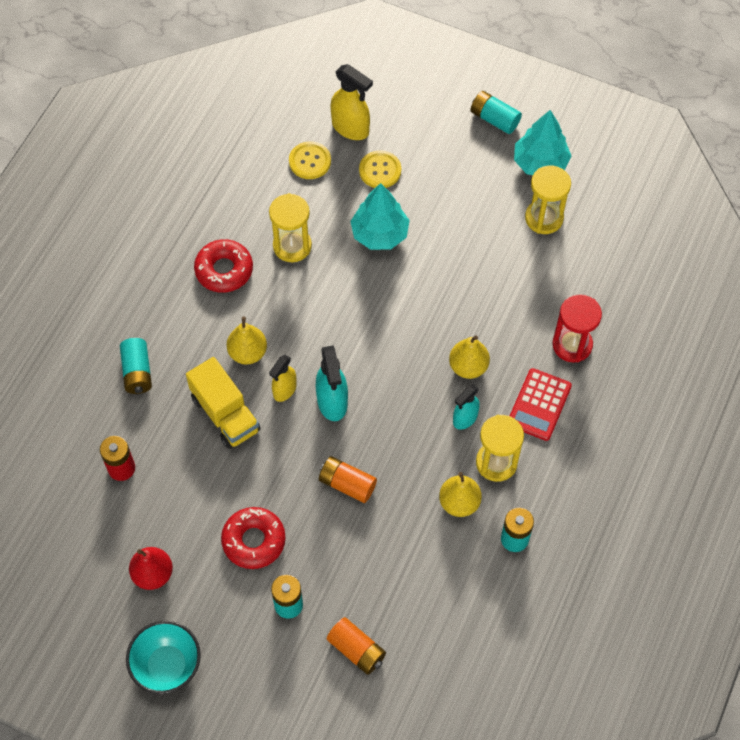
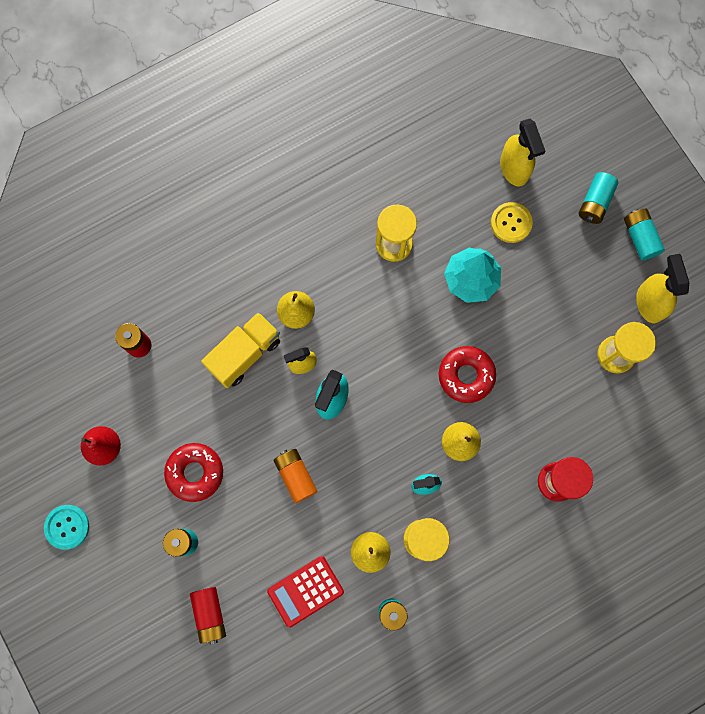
camera: 35 degrees right, 15 degrees up
(137, 372) = (203, 273): turquoise battery -> turquoise battery (595, 202)
(167, 666) = (67, 527): turquoise bowl -> turquoise button
(224, 270) = (326, 230): red donut -> red donut (466, 375)
(225, 414) = (244, 354): yellow truck -> yellow truck turned 135 degrees counterclockwise
(310, 161) = (460, 178): yellow button -> none
(356, 650) = (209, 614): orange battery -> red battery
(539, 405) = (492, 514): red calculator -> red calculator (305, 591)
(540, 163) = (649, 303): turquoise tree -> yellow spray bottle

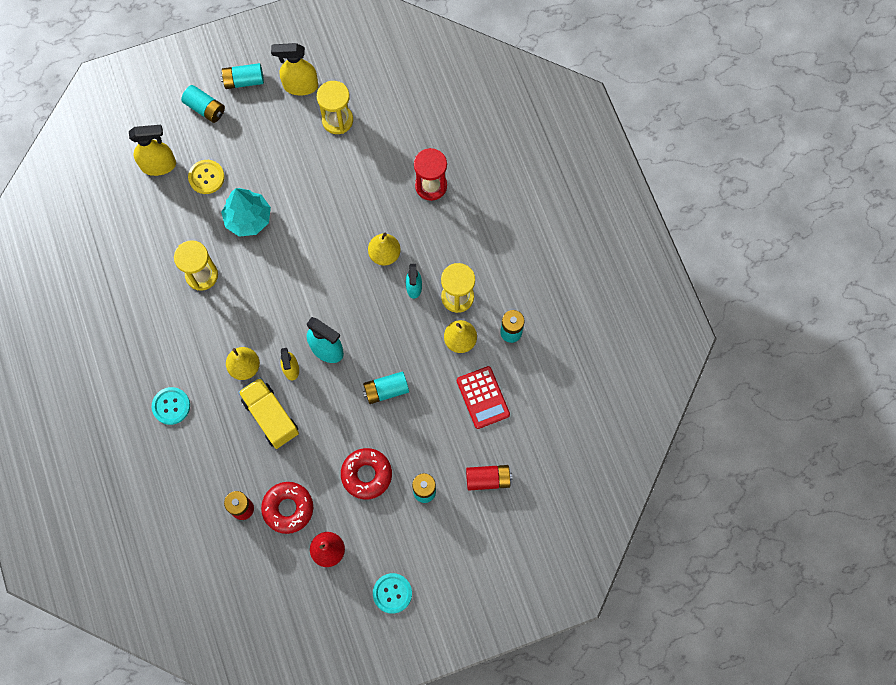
camera: 80 degrees left, 5 degrees down
(240, 245) = (171, 406): none -> turquoise button
(296, 476) = (386, 390): orange battery -> turquoise battery
(466, 375) = (329, 238): red donut -> red donut (288, 508)

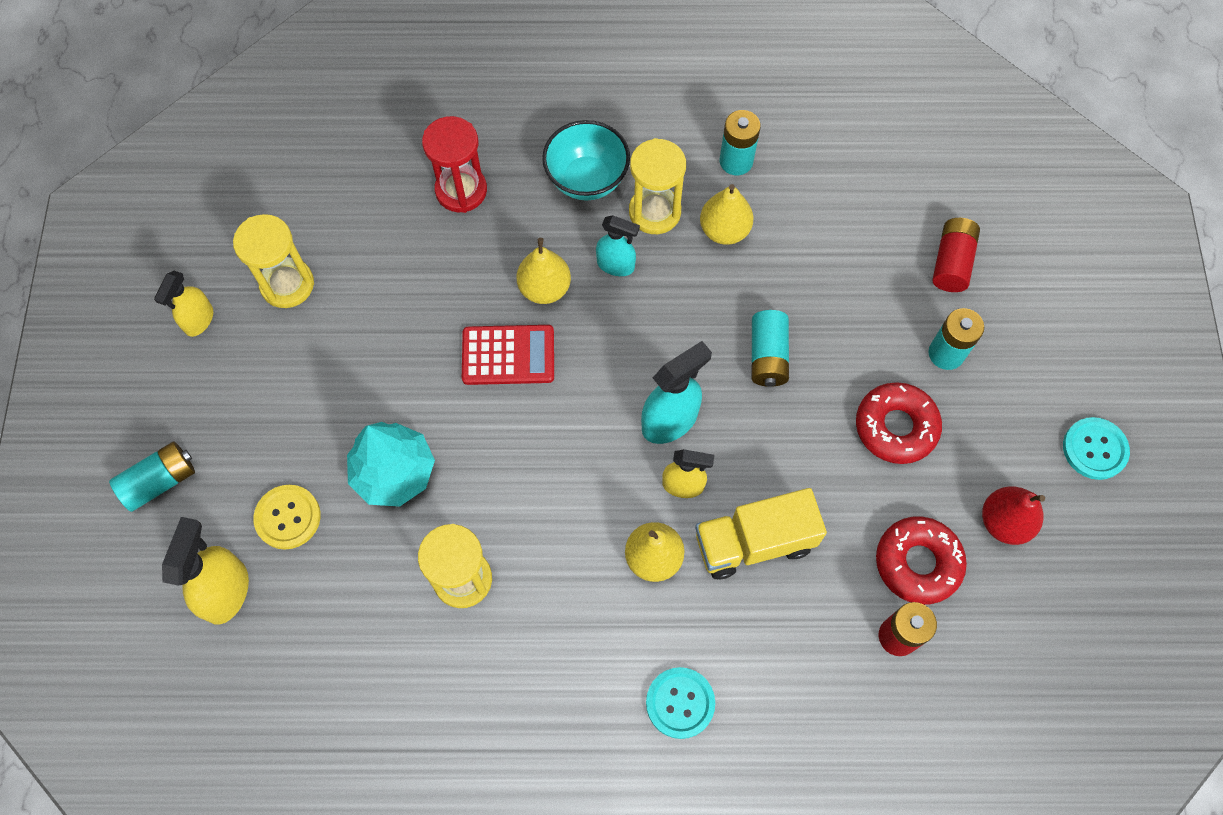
camera: 70 degrees left, 5 degrees down
(244, 81) = (143, 404): turquoise battery -> none
(300, 86) = (199, 320): yellow spray bottle -> yellow spray bottle, size x0.65
(465, 252) = (587, 179): none -> turquoise bowl
(483, 397) = (824, 229): red calculator -> red calculator (508, 355)

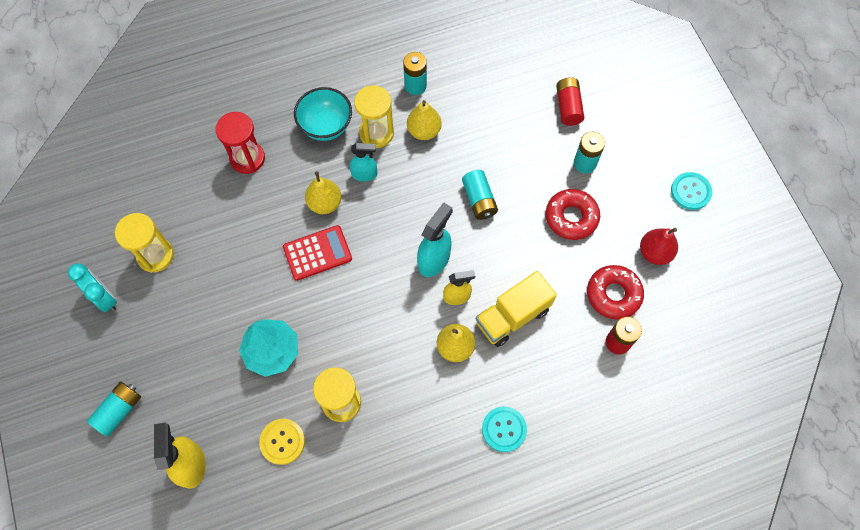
camera: 20 degrees left, 0 degrees up
(199, 320) = (104, 298): yellow spray bottle -> turquoise clock
(288, 517) = (213, 404): yellow button -> yellow button (282, 442)

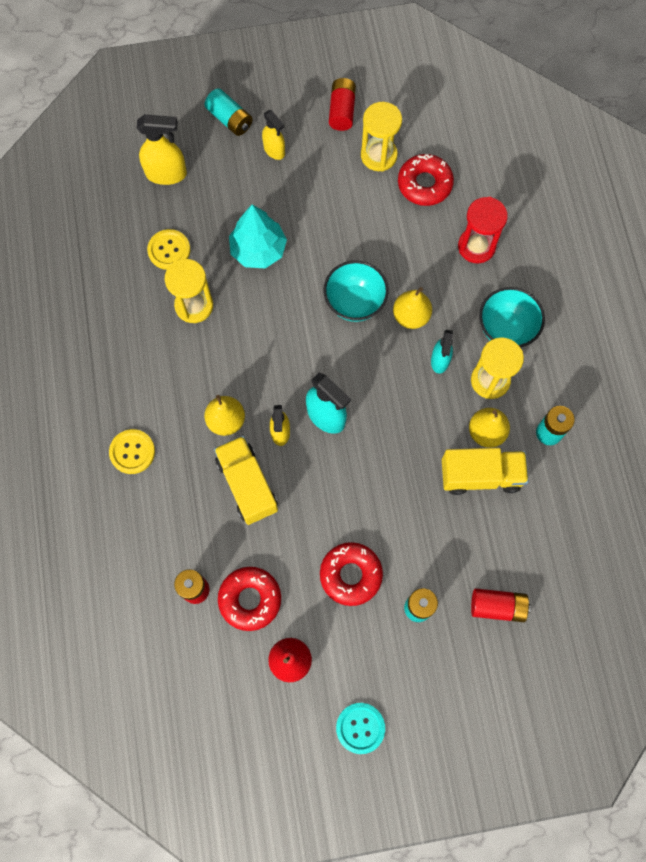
camera: 100 degrees right, 5 degrees up
(104, 298) = (342, 111): turquoise clock -> red battery
(155, 357) = (274, 150): none -> yellow spray bottle
(185, 210) = (424, 184): none -> red donut
(317, 253) = (355, 302): red calculator -> turquoise bowl
(463, 131) = (480, 475): none -> yellow truck
(479, 200) = (389, 476): turquoise battery -> none
(504, 429) = (132, 452): turquoise button -> yellow button

